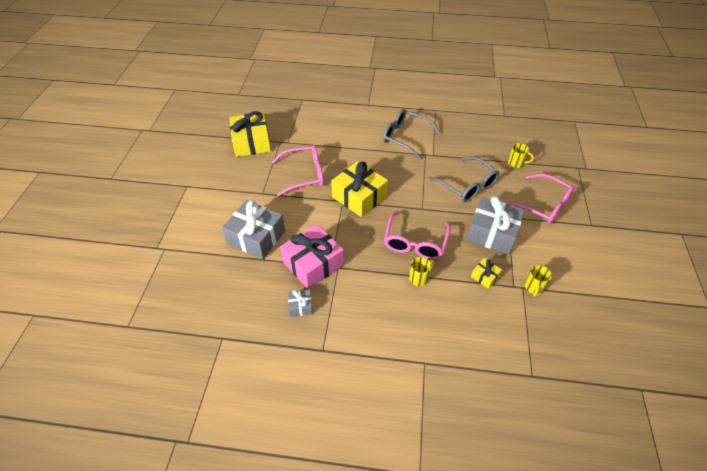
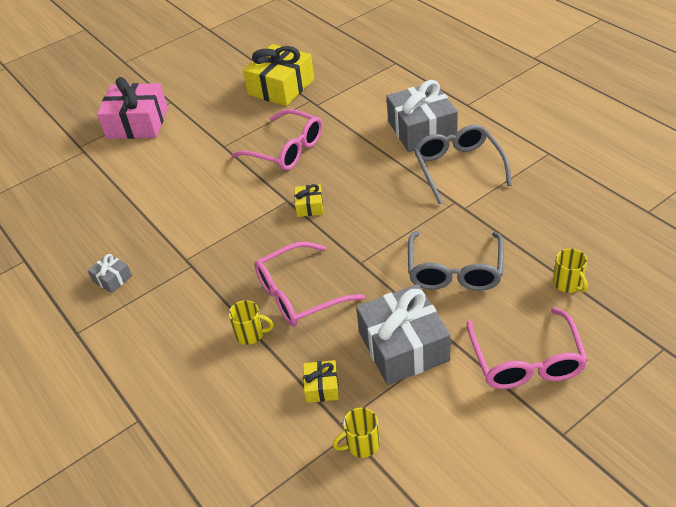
camera: 50 degrees right, 5 degrees down
(256, 237) = (162, 187): grey gift -> grey gift (422, 129)
(313, 263) = (175, 246): pink gift -> pink gift (137, 123)
(359, 197) = (309, 206): yellow gift -> yellow gift, size x0.46

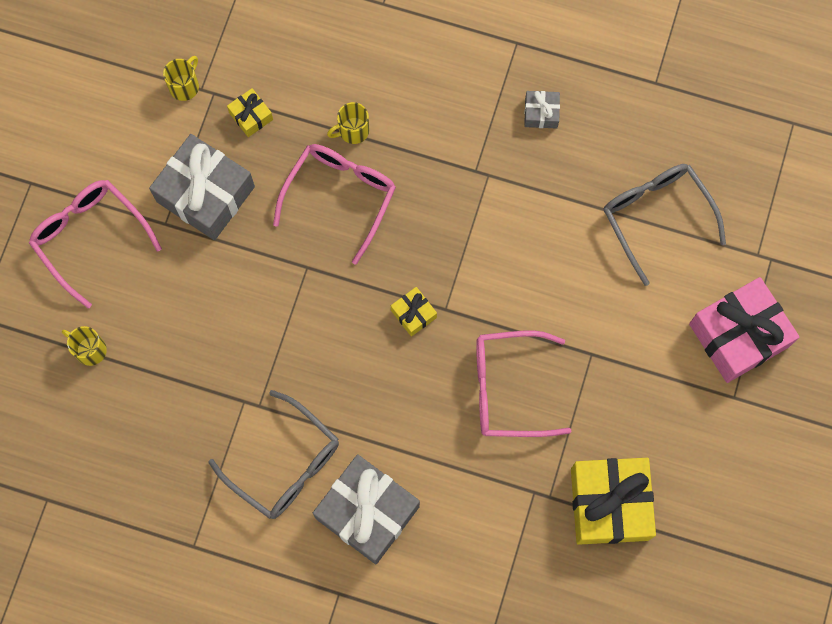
camera: 140 degrees right, 30 degrees up
(455, 271) = (206, 307): grey glasses -> grey glasses (656, 217)

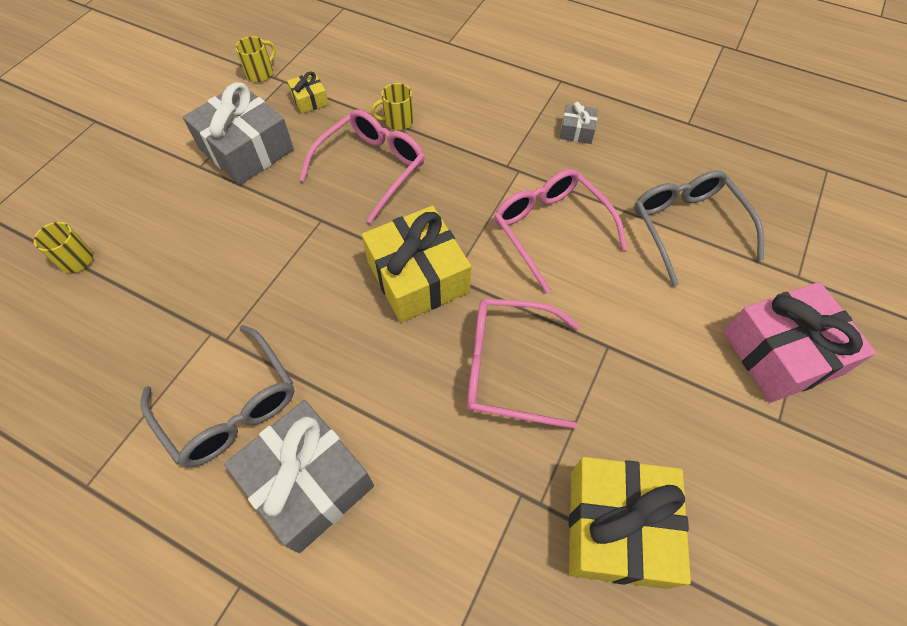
camera: 10 degrees right, 15 degrees down
(90, 238) = (125, 167): pink glasses -> pink glasses (550, 229)
(413, 314) = (418, 277): yellow gift -> yellow gift, size x2.18

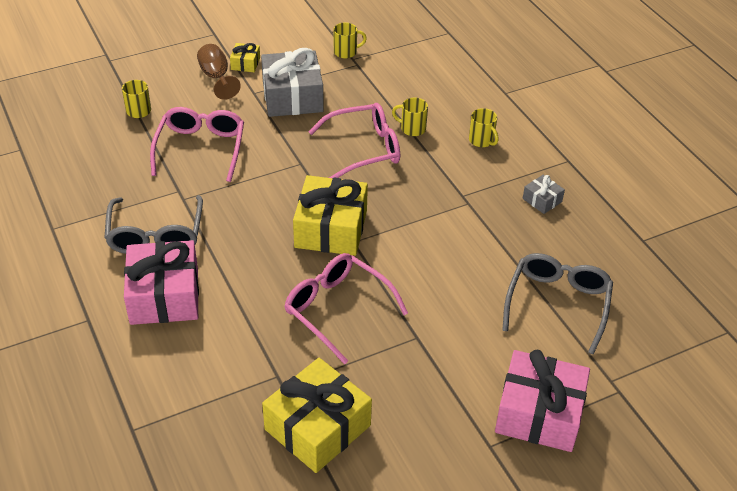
camera: 35 degrees right, 15 degrees down
(141, 170) = (216, 77): none -> brown goblet
(308, 482) = (164, 296): grey gift -> pink gift
(310, 100) = (363, 85): yellow gift -> yellow gift (245, 63)
(472, 100) = (482, 140): none -> yellow mug
(550, 229) = (451, 250): pink glasses -> pink glasses (201, 148)

